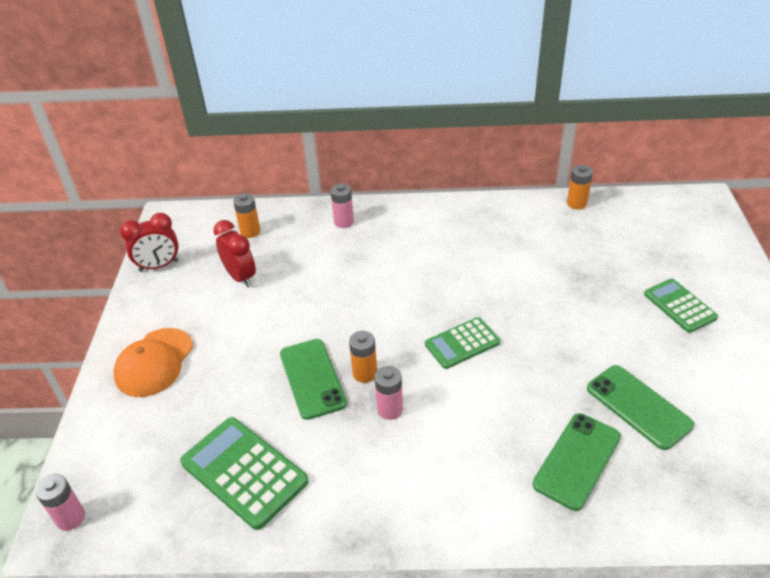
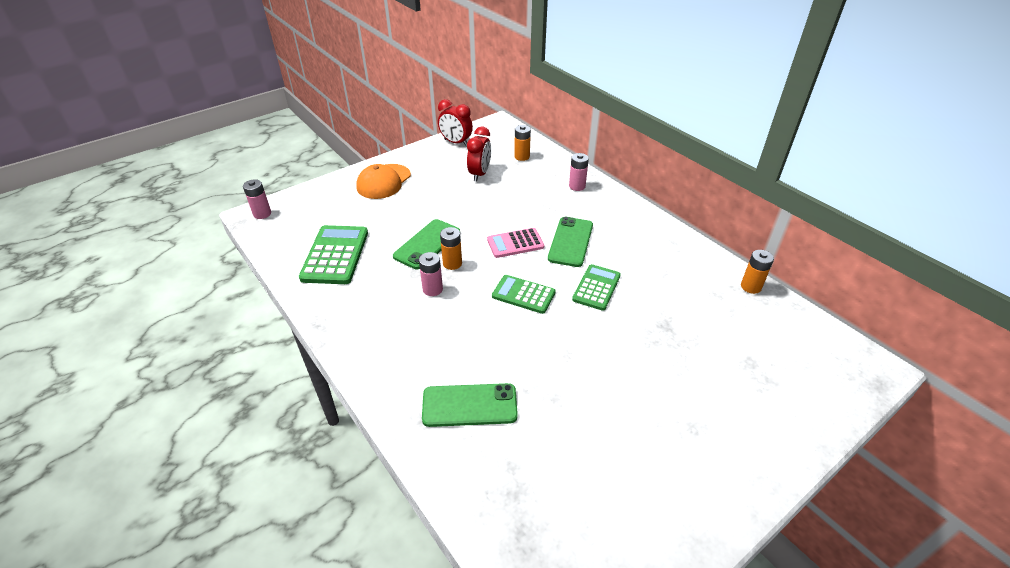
camera: 50 degrees right, 0 degrees up
(154, 362) = (383, 182): orange cap -> orange cap turned 45 degrees counterclockwise
(383, 310) = (515, 243): none -> pink calculator
(638, 406) = (557, 421): green phone -> green phone (570, 242)
(679, 306) = (703, 404): green calculator -> green calculator (596, 287)

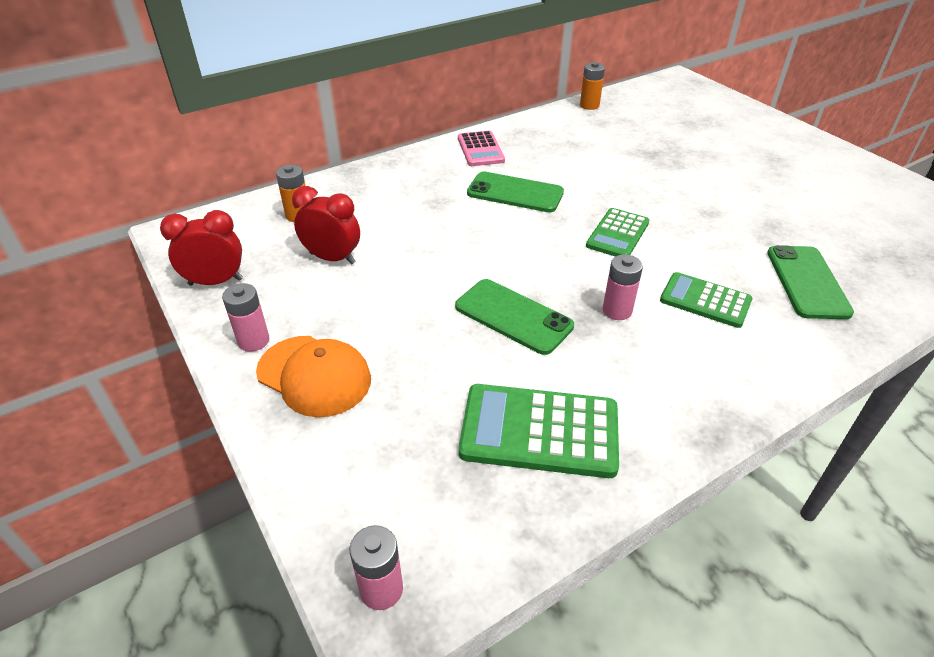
camera: 85 degrees left, 0 degrees up
(452, 263) = (559, 291): orange battery -> none
(456, 142) = (216, 282): red clock -> red clock turned 135 degrees counterclockwise
(515, 243) = (516, 234): pink calculator -> pink calculator (480, 149)
(577, 186) = (394, 177): pink battery -> pink battery (253, 341)
(596, 287) = (599, 184): green calculator -> green calculator (705, 300)

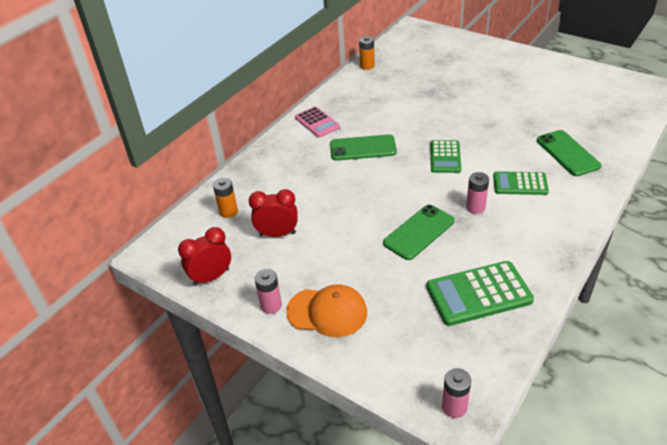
camera: 20 degrees left, 0 degrees up
(513, 316) = (419, 232): green phone -> green phone turned 60 degrees counterclockwise

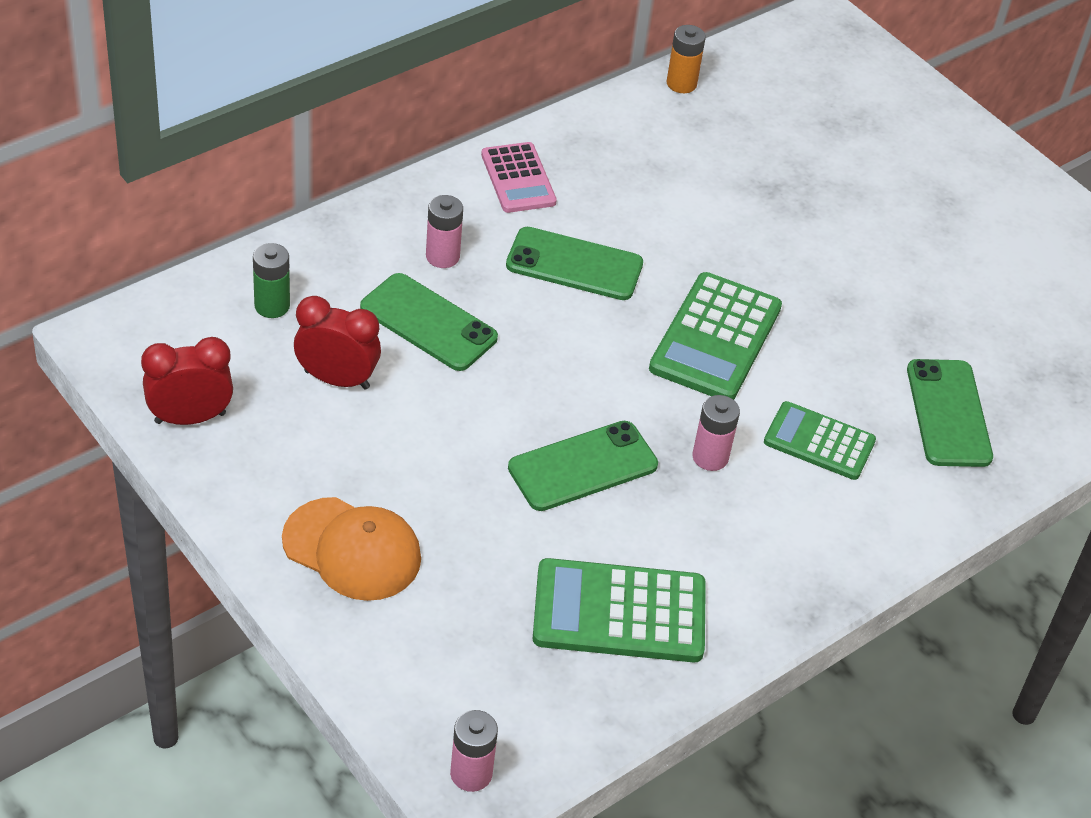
camera: 10 degrees right, 5 degrees up
(228, 212) = (272, 306): orange battery -> green battery
(271, 305) = (266, 504): pink battery -> pink battery (442, 256)
(309, 194) = (428, 323): none -> green phone
(445, 157) = (715, 338): green calculator -> green calculator, size x1.55

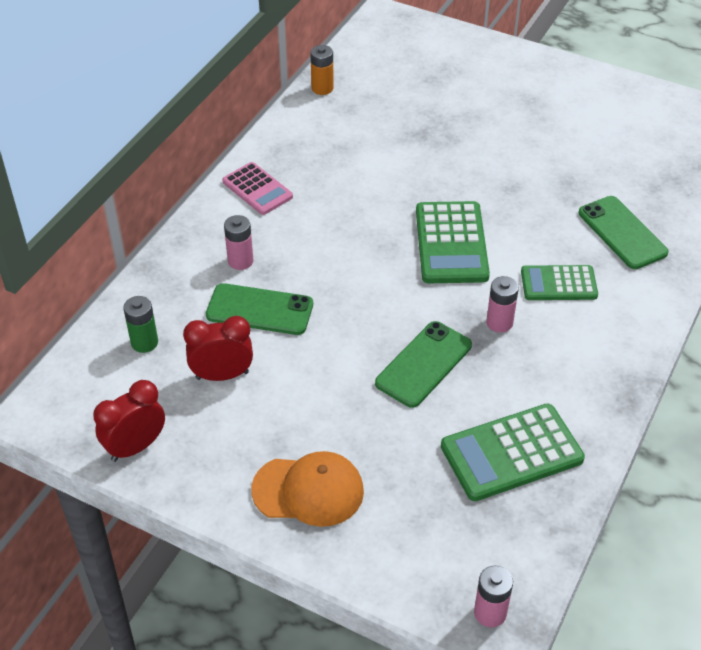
camera: 20 degrees left, 0 degrees up
(574, 265) = (330, 231): green phone -> none

